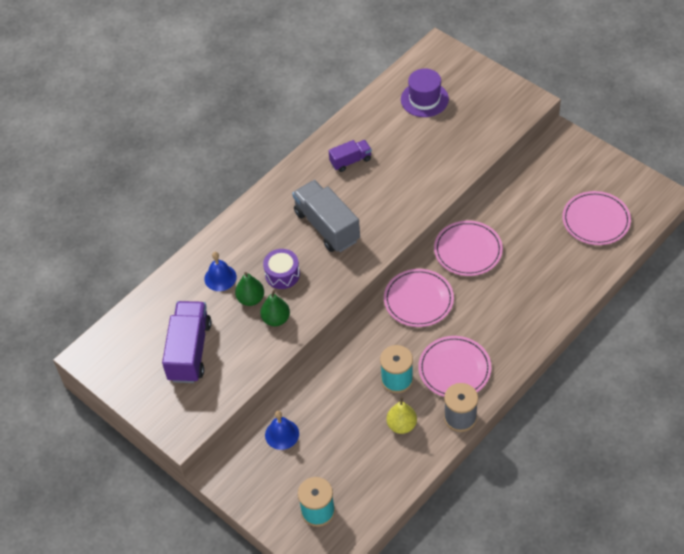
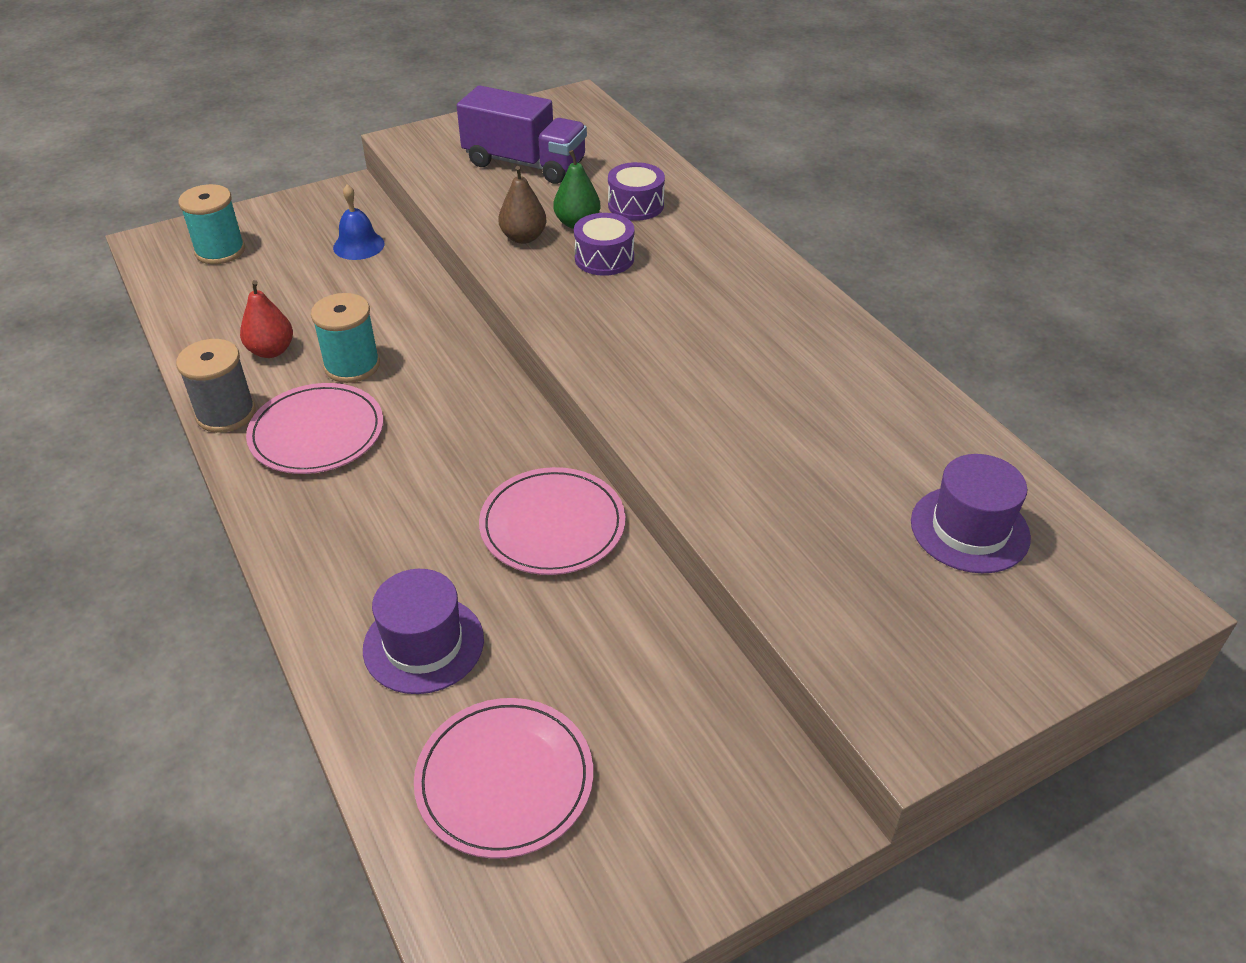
camera: 105 degrees right, 10 degrees down
(220, 277) = (636, 205): blue bell -> purple drum
(276, 319) = (523, 238): green pear -> brown pear
(327, 226) = (676, 320): grey truck -> none
(350, 161) = (822, 381): purple truck -> none
(401, 425) = (271, 351): yellow pear -> red pear
(418, 300) = (484, 429): pink plate -> none
(553, 269) = (423, 644): none -> purple hat

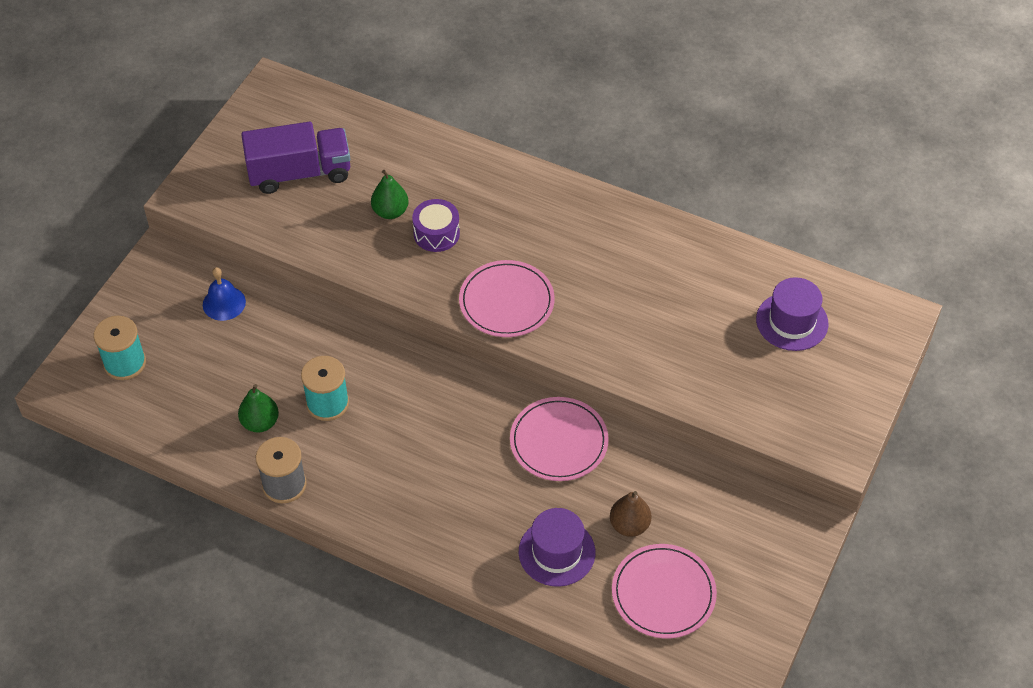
camera: 35 degrees left, 10 degrees up
(271, 351) = (260, 422): red pear -> green pear
(317, 433) = (358, 463): pink plate -> pink plate (506, 301)
(523, 238) = (366, 244): brown pear -> brown pear (629, 525)
(636, 205) = (415, 174): purple drum -> none

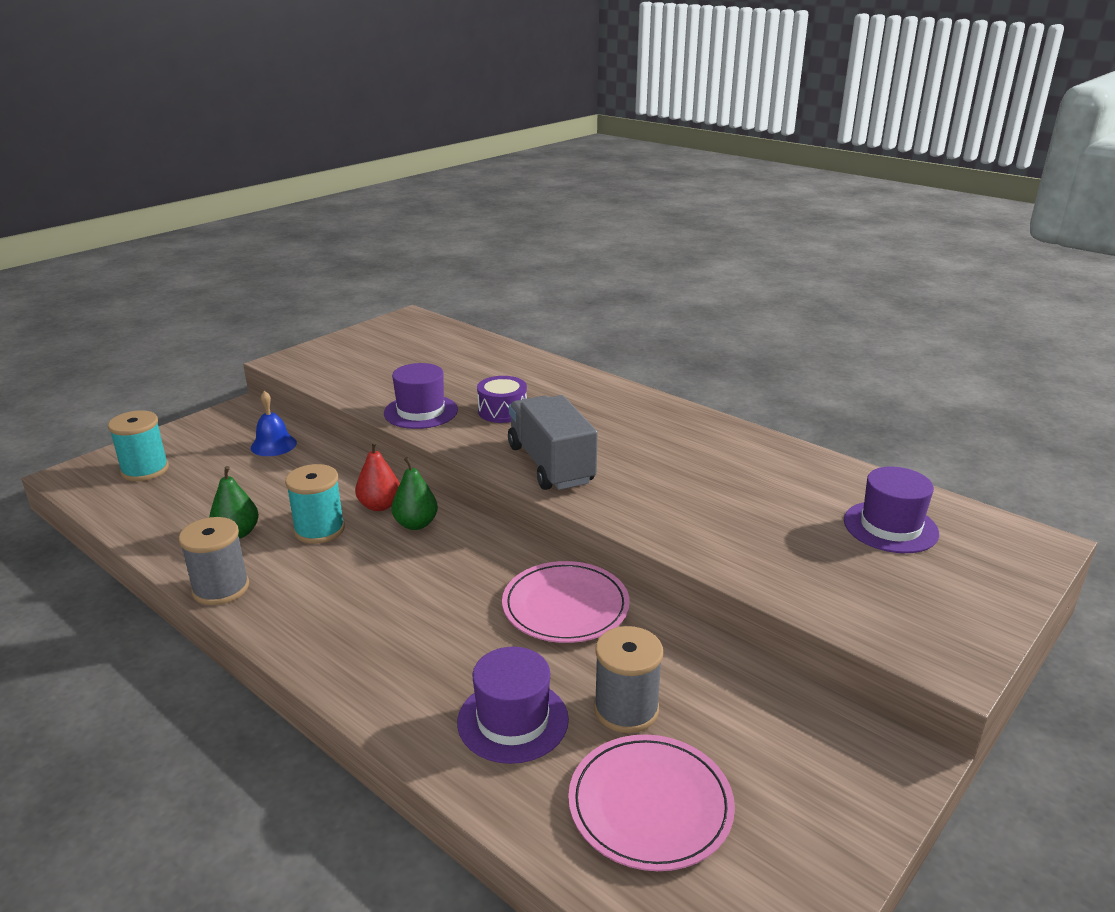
camera: 15 degrees right, 25 degrees down
(299, 173) = (396, 362): purple truck -> none
(361, 250) = (421, 412): none -> purple hat
(364, 363) = (379, 506): none -> red pear
(390, 211) = (465, 393): green pear -> green pear (416, 524)
(506, 301) = (550, 464): pink plate -> grey truck
(629, 525) = (626, 709): brown pear -> grey spool

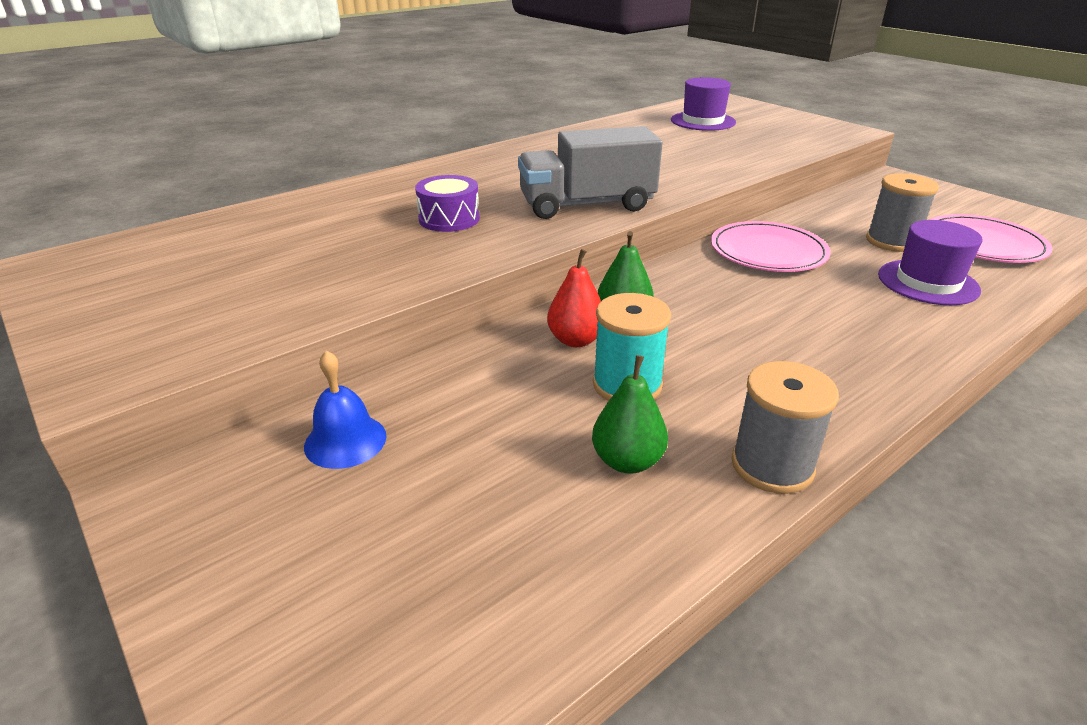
camera: 80 degrees left, 5 degrees up
(145, 470) = (350, 625): turquoise spool -> none
(421, 412) = (418, 264): purple hat -> none

